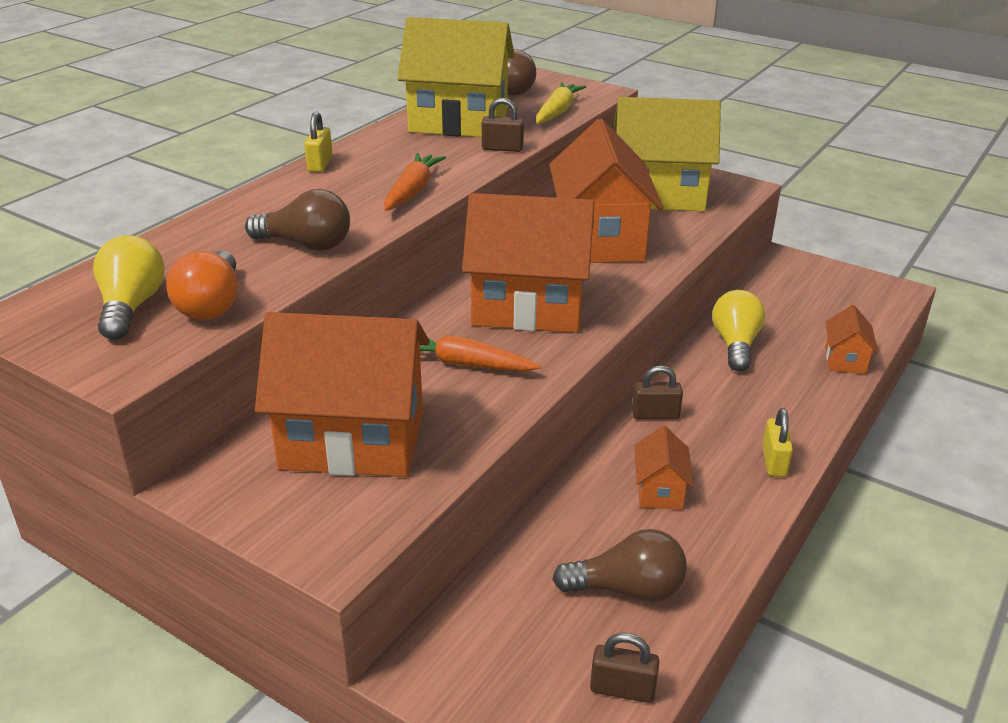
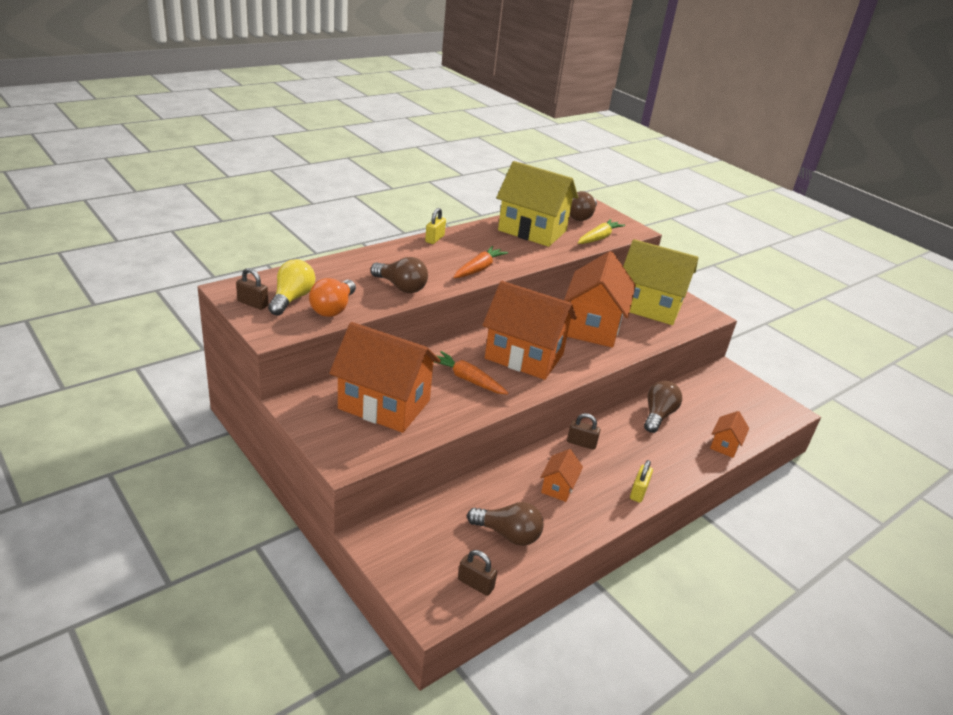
camera: 15 degrees right, 0 degrees up
(502, 148) = (548, 254): brown padlock -> brown padlock (252, 303)
(735, 344) = (658, 415): yellow light bulb -> brown light bulb

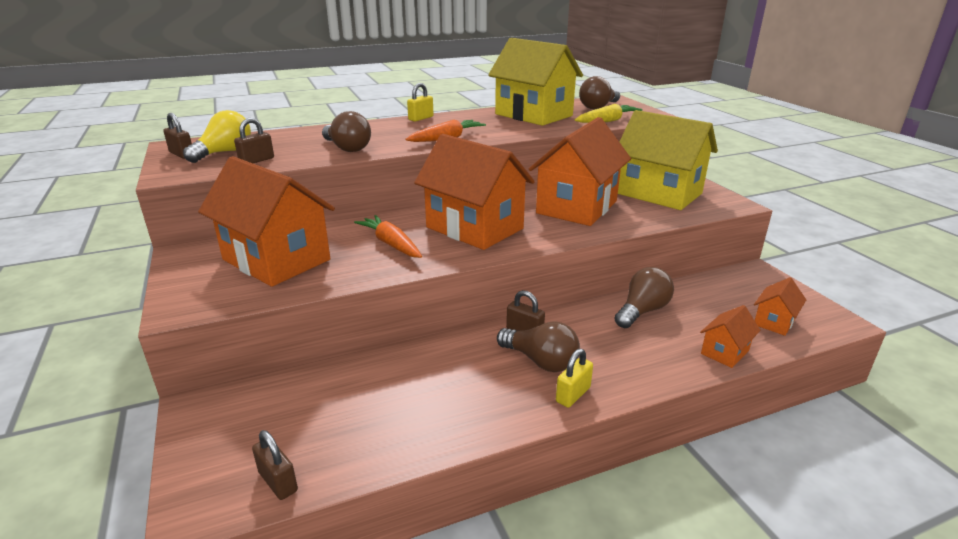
camera: 20 degrees right, 5 degrees down
(333, 309) = (257, 160): orange light bulb -> brown padlock
(508, 534) = (364, 424): brown light bulb -> brown light bulb (541, 361)
(558, 487) = (465, 376): orange house -> orange house (774, 322)

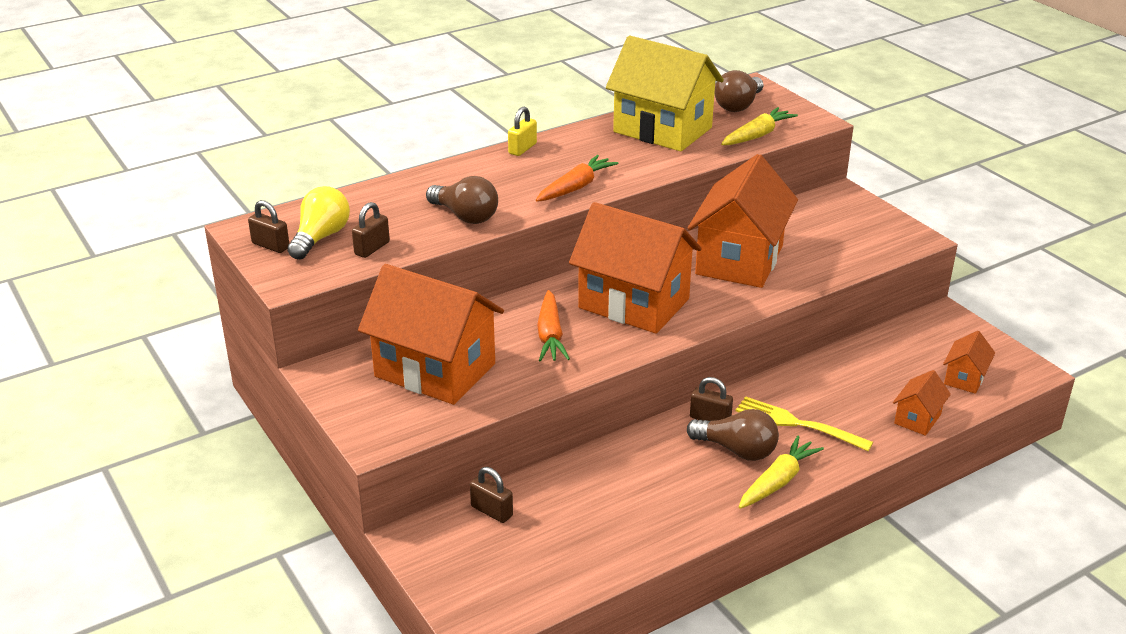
camera: 10 degrees left, 5 degrees up
(278, 481) = (537, 593): brown padlock -> brown padlock (492, 511)
(391, 244) = (550, 335): orange carrot -> orange carrot turned 135 degrees counterclockwise
(573, 394) = (778, 481): yellow padlock -> yellow carrot
(606, 344) = (798, 424): none -> yellow fork
(642, 311) = (828, 380): brown light bulb -> none
(659, 193) = (829, 229): yellow house -> none

